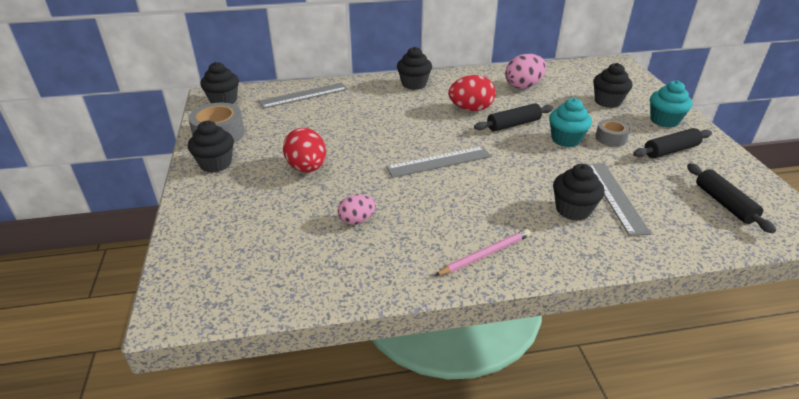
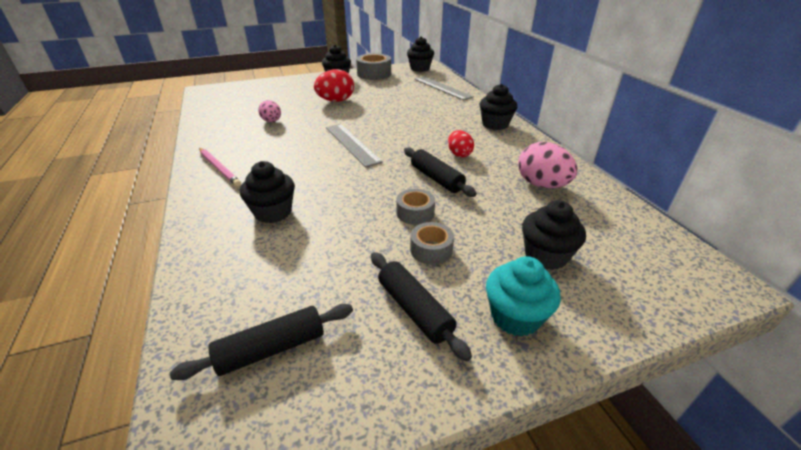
camera: 80 degrees right, 0 degrees up
(471, 109) = (459, 154): red egg -> red egg, size x0.62
(566, 139) = (415, 213): turquoise cupcake -> grey tape
(615, 197) = (294, 243): grey ruler -> none

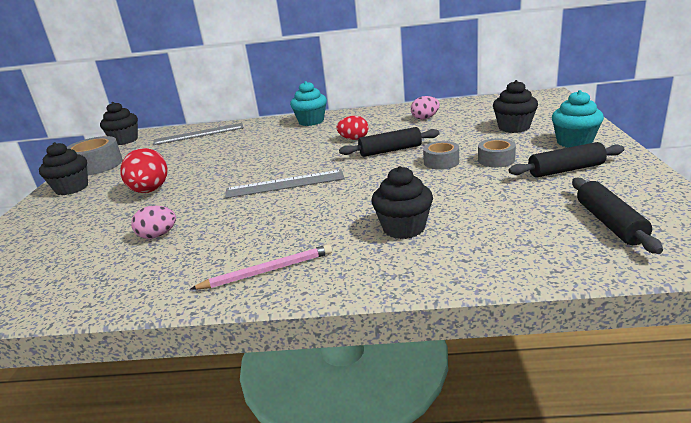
camera: 65 degrees left, 10 degrees down
(495, 124) = (311, 121): black cupcake -> turquoise cupcake
(541, 185) = (425, 118): pink egg -> pink egg, size x0.62

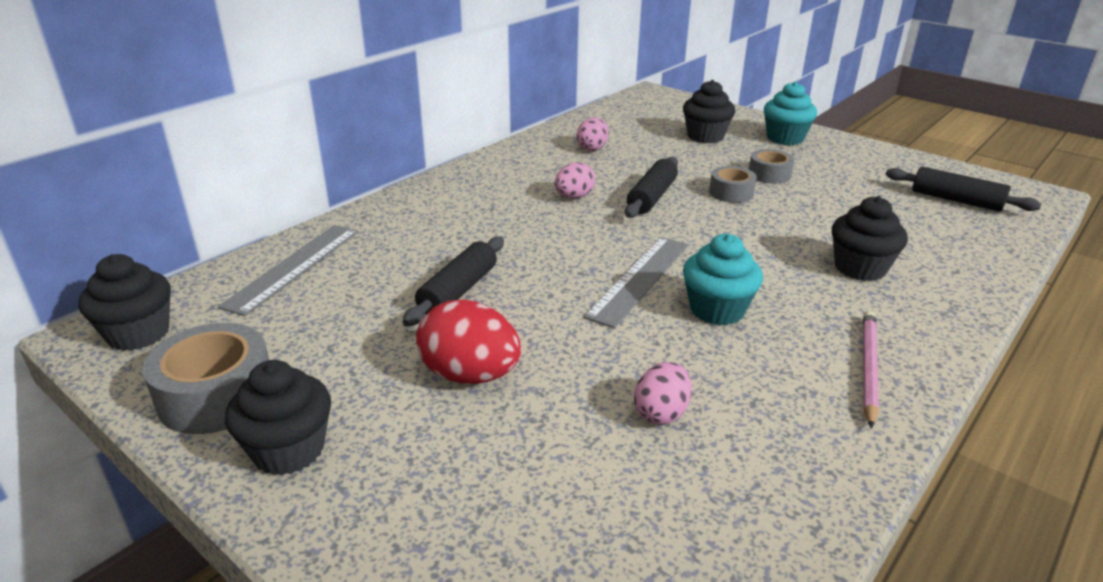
camera: 55 degrees left, 5 degrees up
(311, 121) = (450, 191): turquoise cupcake -> turquoise cupcake (717, 310)
(354, 139) = (574, 197): red egg -> pink egg
(566, 170) = (837, 166): black rolling pin -> black rolling pin (458, 291)

